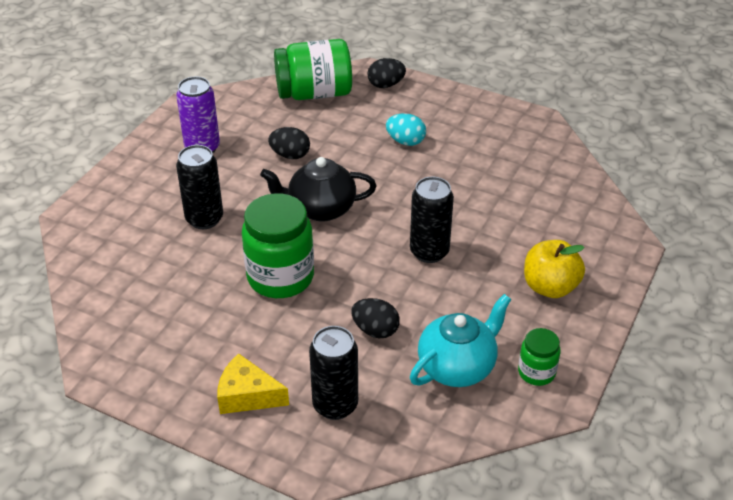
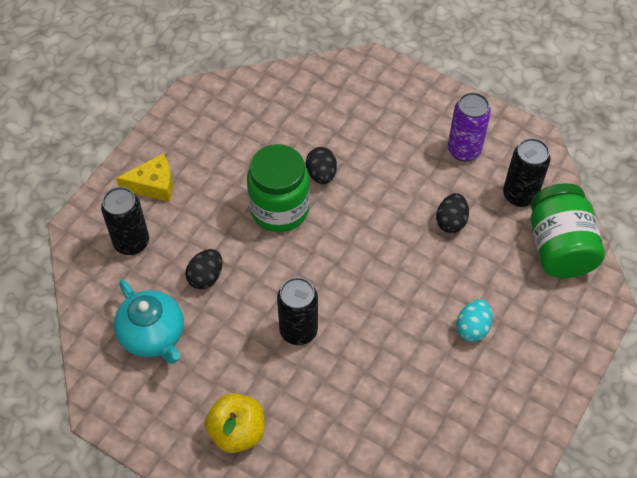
camera: 95 degrees right, 15 degrees up
(204, 219) = (360, 154): black can -> black can (519, 195)
(247, 395) = (153, 185): yellow cheese -> yellow cheese turned 60 degrees clockwise
(320, 209) = (367, 244): black teapot -> none
(386, 85) = (579, 318): black egg -> black egg (321, 174)
(536, 372) = (135, 398): green jar -> none

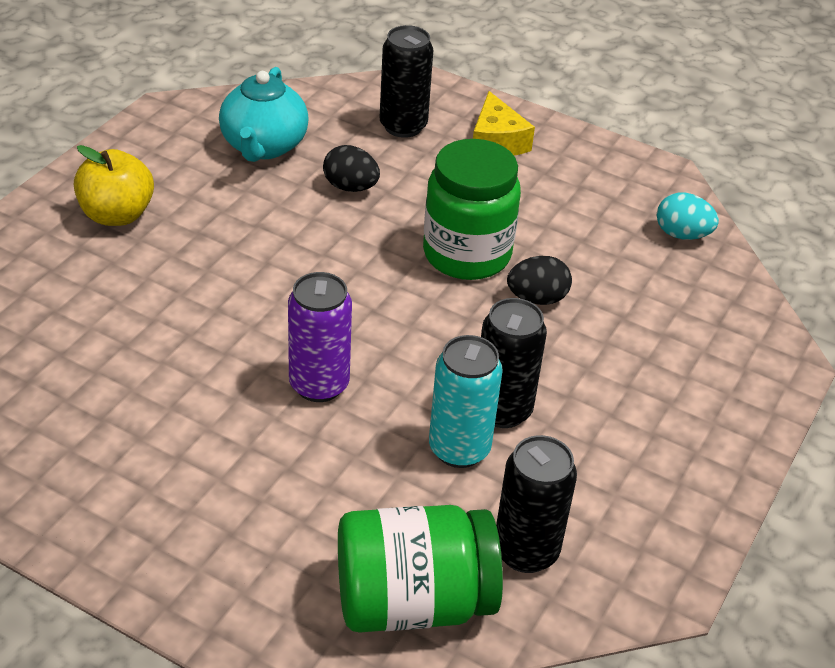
camera: 85 degrees right, 15 degrees down
(153, 336) = (264, 146): turquoise teapot -> turquoise teapot turned 45 degrees counterclockwise
(298, 330) = (261, 270): black can -> black can (502, 410)
(451, 221) = (459, 449): black egg -> turquoise can
(464, 150) = (616, 477): purple can -> purple can (319, 385)
(472, 328) = (251, 462): turquoise egg -> turquoise egg (682, 234)

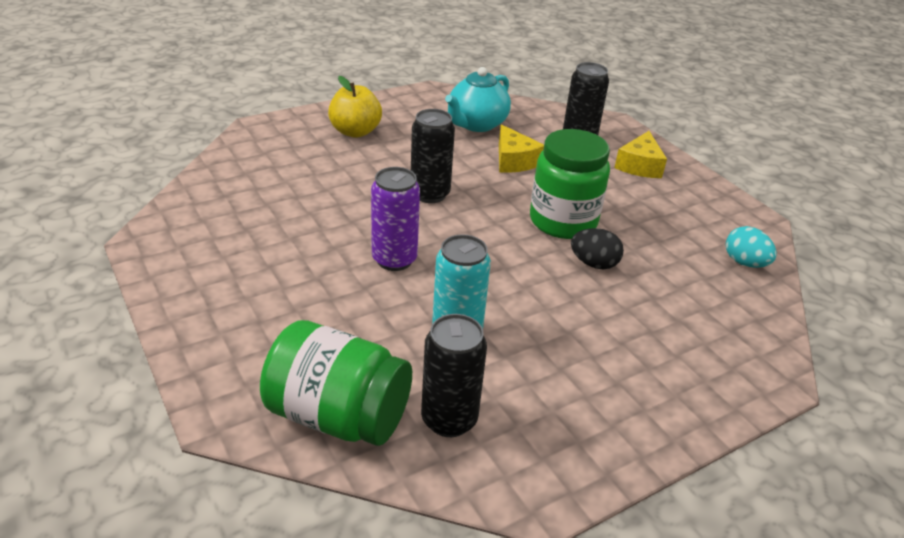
camera: 30 degrees right, 5 degrees down
(350, 187) = (514, 161): black egg -> yellow cheese
(502, 410) = (509, 322): black can -> black can (430, 194)

